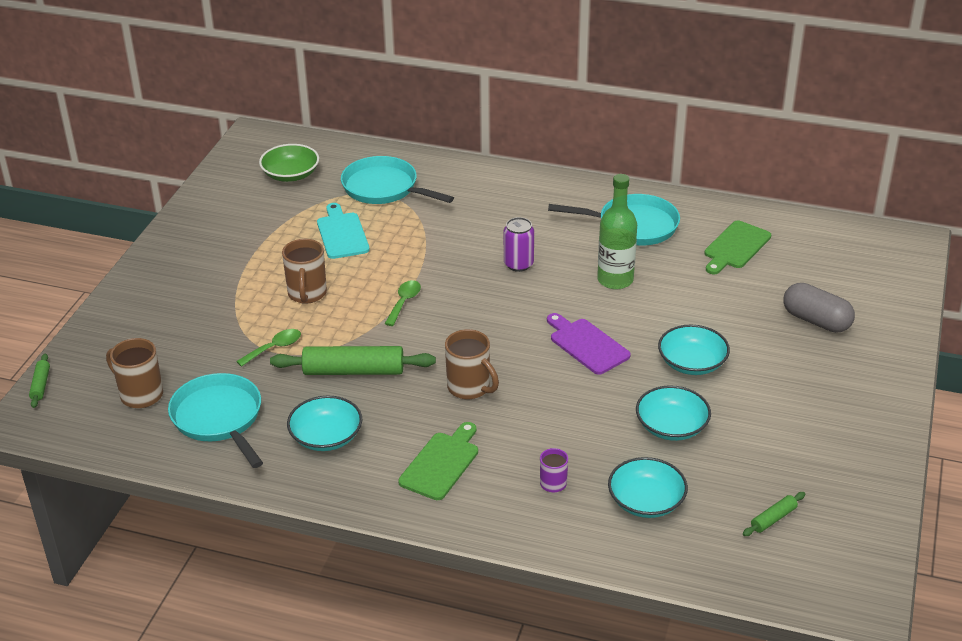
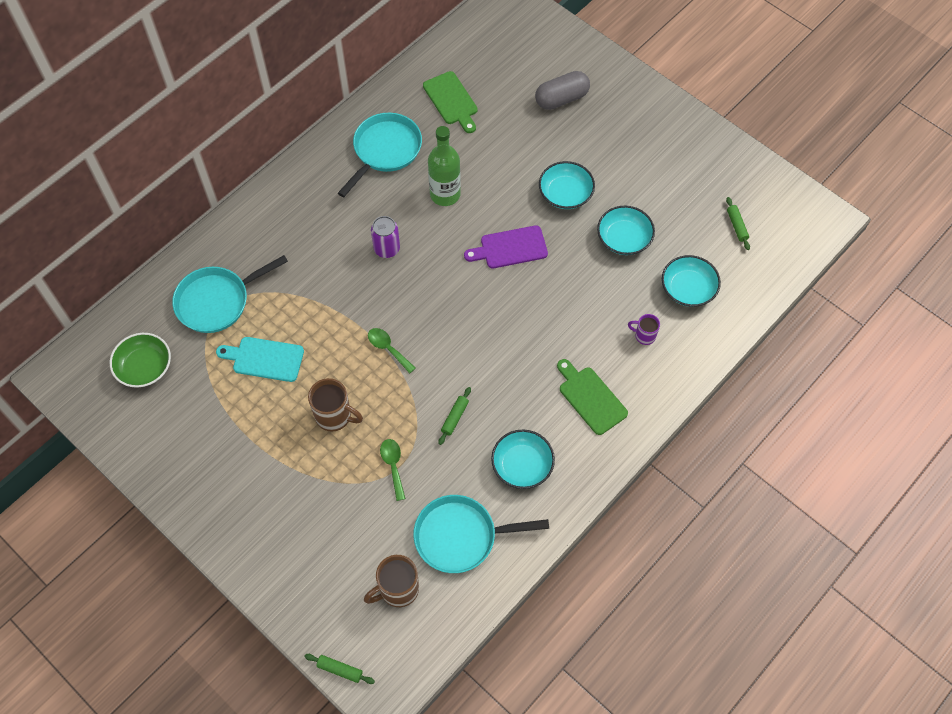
camera: 65 degrees left, 25 degrees up
(353, 371) = (455, 418): green rolling pin -> green rolling pin, size x0.48
(470, 388) = (518, 345): brown mug -> none

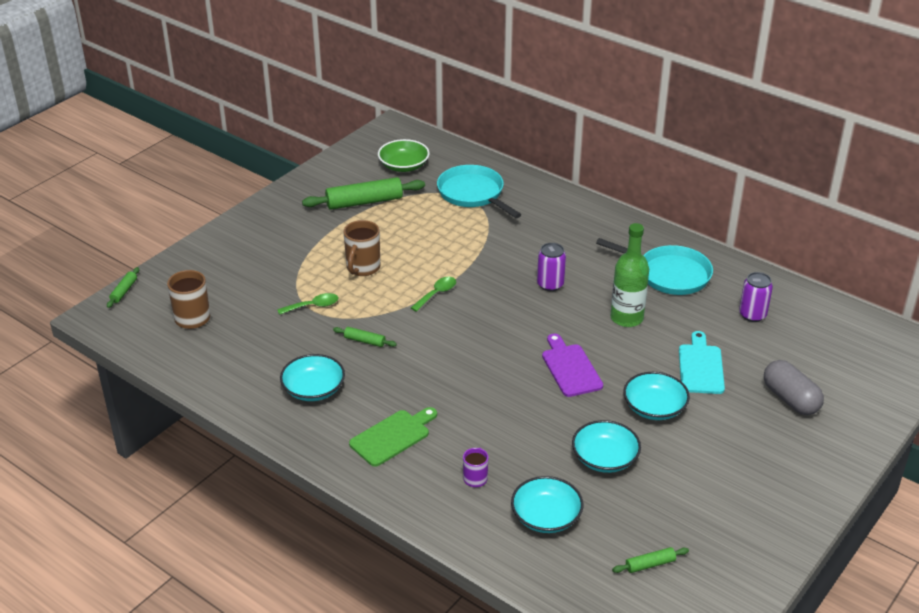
camera: 85 degrees right, 25 degrees down
(210, 411) = (364, 202): none -> green rolling pin
(265, 359) = (418, 224): turquoise cutting board -> turquoise cutting board (700, 367)
(451, 100) = (752, 315): green cutting board -> purple can
(461, 536) = (240, 353): turquoise pan -> none

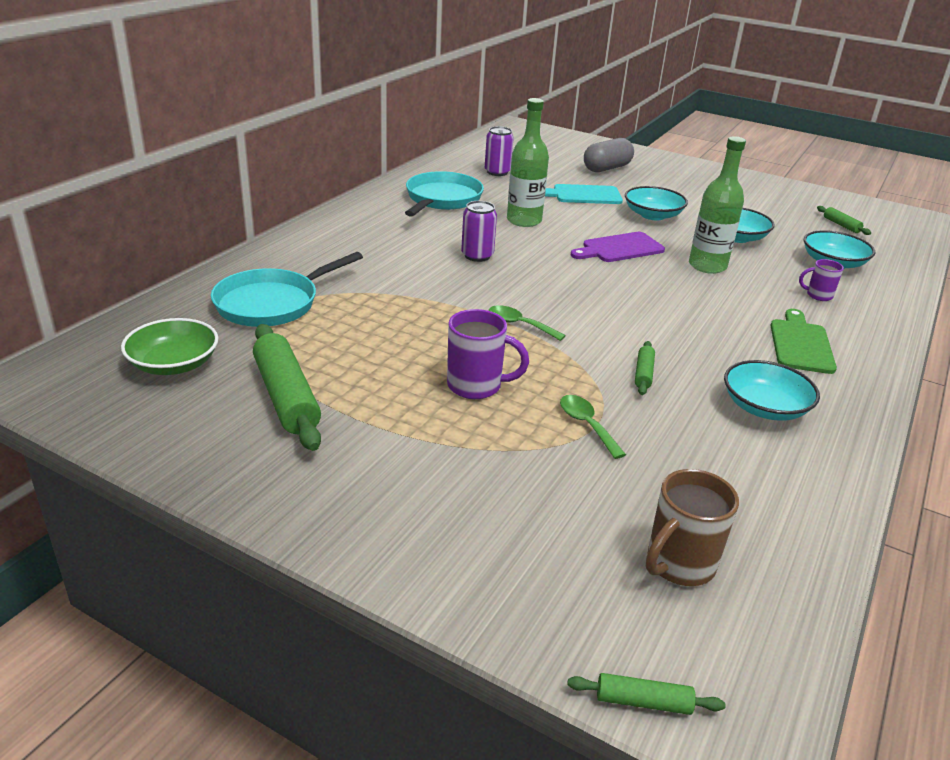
camera: 100 degrees left, 5 degrees down
(362, 268) = (476, 386): brown mug -> purple mug
(392, 436) = (800, 344): green cutting board -> green cutting board turned 60 degrees clockwise
(535, 418) = (707, 266): none -> green bottle

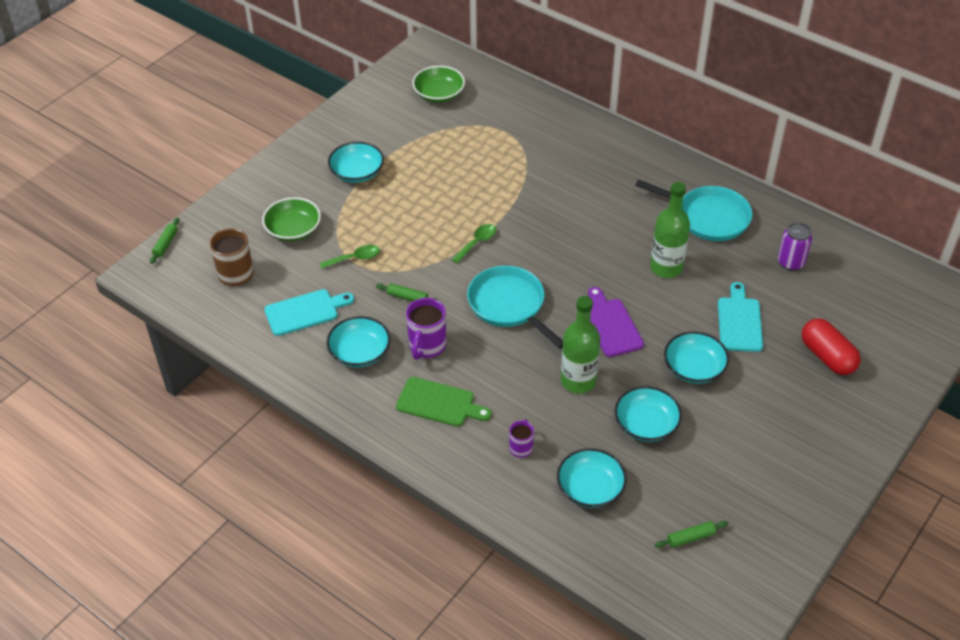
camera: 100 degrees right, 15 degrees up
(272, 303) = (510, 126): turquoise pan -> turquoise pan (509, 305)
(287, 397) = (401, 137): green rolling pin -> none
(379, 438) = (357, 172): none -> turquoise bowl
(476, 386) = (402, 214): purple mug -> purple mug (427, 346)
(477, 256) = (589, 230): purple can -> none
(541, 500) = (293, 229): none -> green bowl
(607, 168) = (827, 356): grey capsule -> red capsule
(722, 466) = (305, 312): none -> turquoise cutting board

